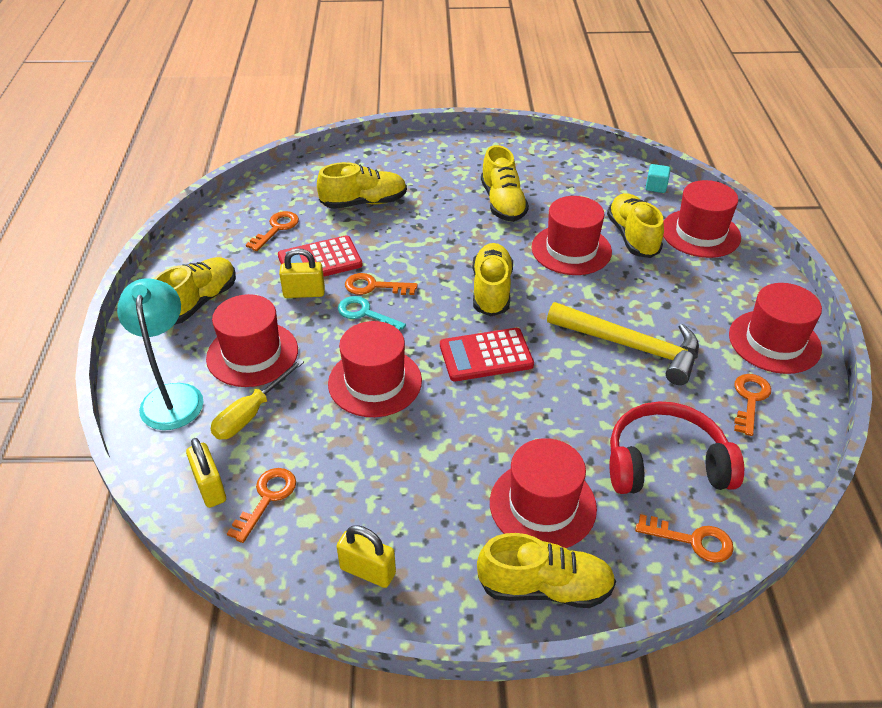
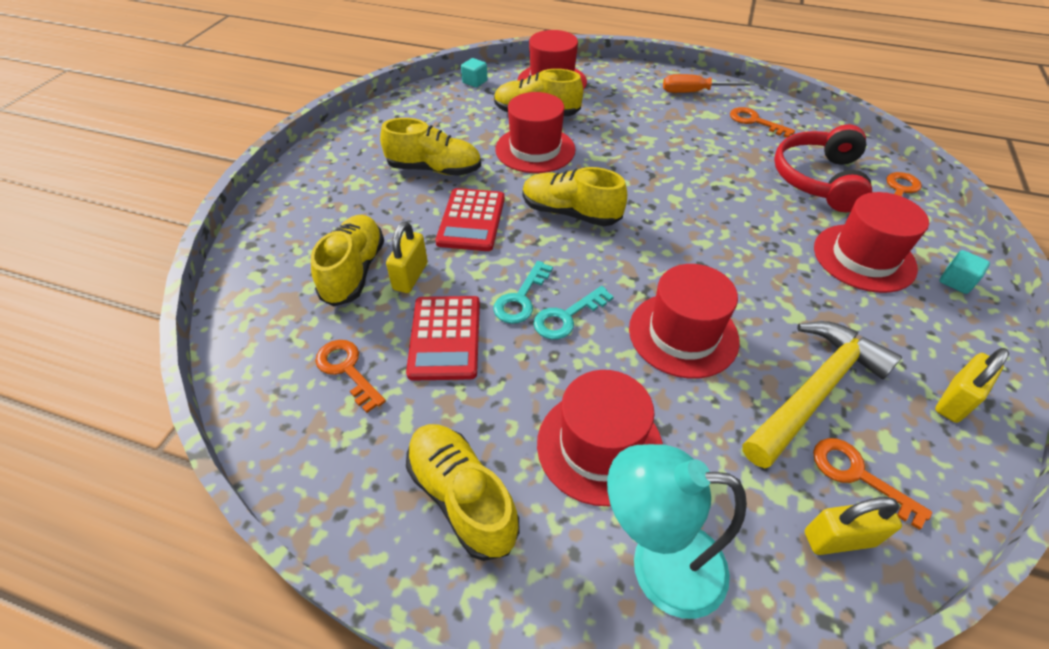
camera: 70 degrees left, 5 degrees up
(250, 414) = (712, 468): yellow screwdriver -> none
(304, 293) = (501, 366): yellow padlock -> yellow padlock (410, 276)
(374, 286) = (521, 298): orange key -> turquoise key
(486, 355) = (665, 241): red calculator -> red calculator (471, 220)
(544, 587) = (956, 281): yellow shoe -> turquoise cube
(631, 346) = (680, 156): yellow hammer -> yellow hammer (814, 391)
(774, 341) = (695, 92): red hat -> orange screwdriver

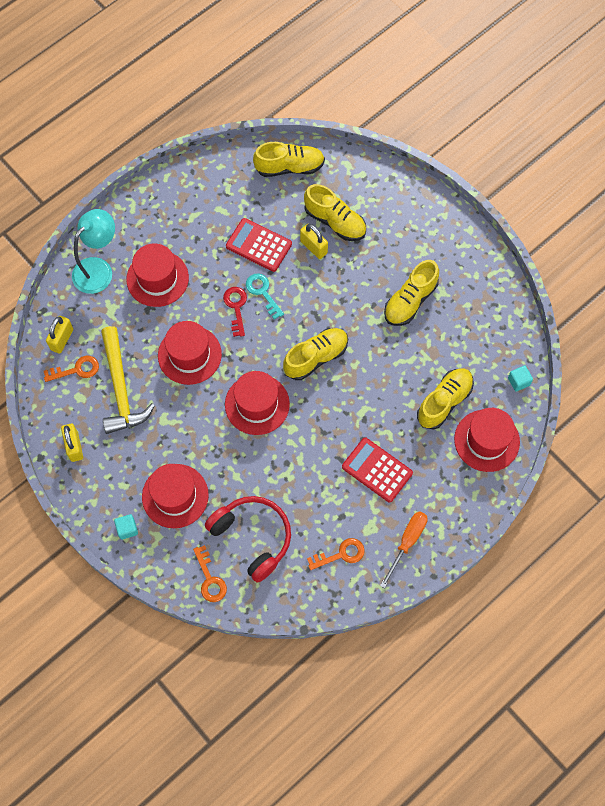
camera: 120 degrees right, 20 degrees up
(347, 370) = (265, 196): orange key -> none
(462, 497) = (170, 216): yellow shoe -> yellow shoe (289, 167)
(471, 220) = (343, 299): red calculator -> red calculator (377, 470)
(535, 149) = (397, 374): red hat -> red hat (257, 404)
(567, 317) = (236, 307): turquoise key -> red key

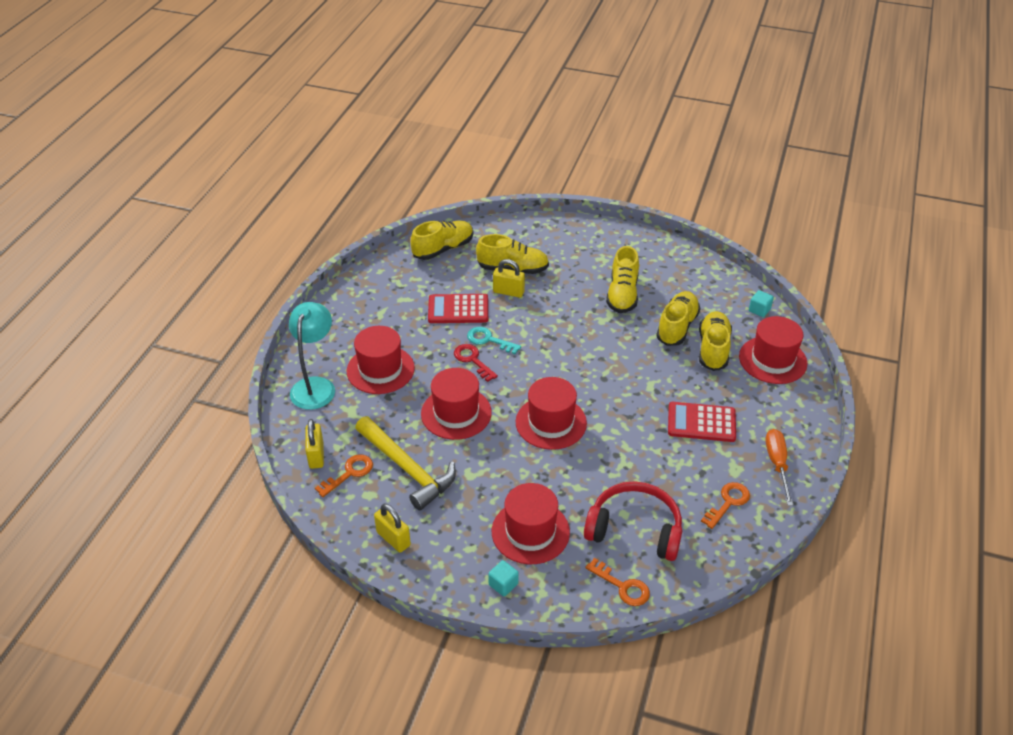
camera: 30 degrees left, 25 degrees down
(316, 357) = (575, 365): yellow shoe -> yellow shoe (677, 327)

